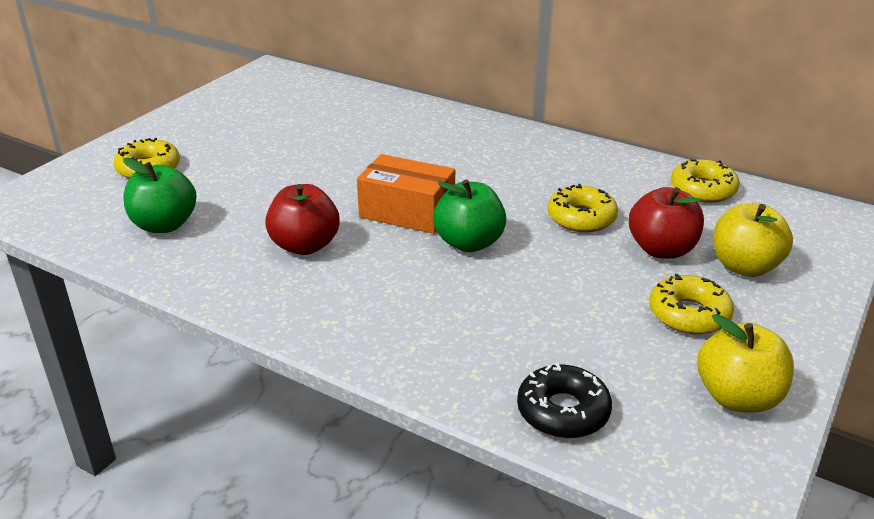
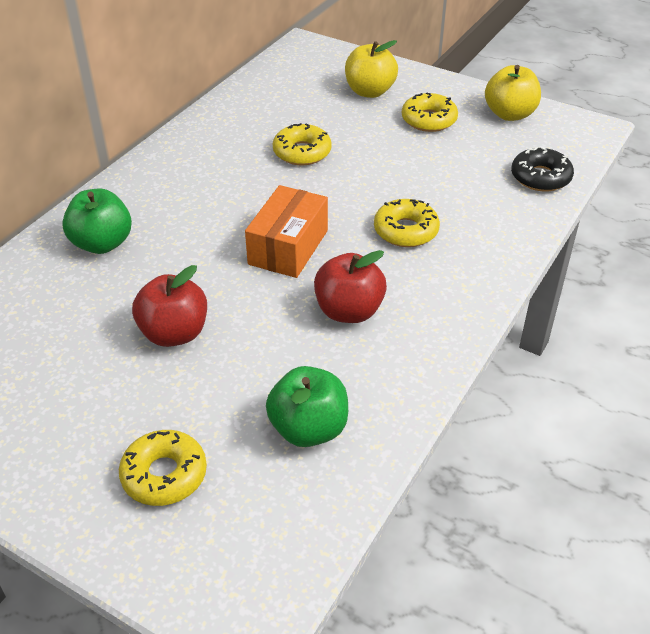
camera: 90 degrees left, 10 degrees up
(469, 243) = (342, 211): green apple -> green apple (102, 243)
(662, 250) = (349, 121): red apple -> red apple (174, 333)
(703, 189) = (260, 93): yellow donut -> yellow donut (406, 231)

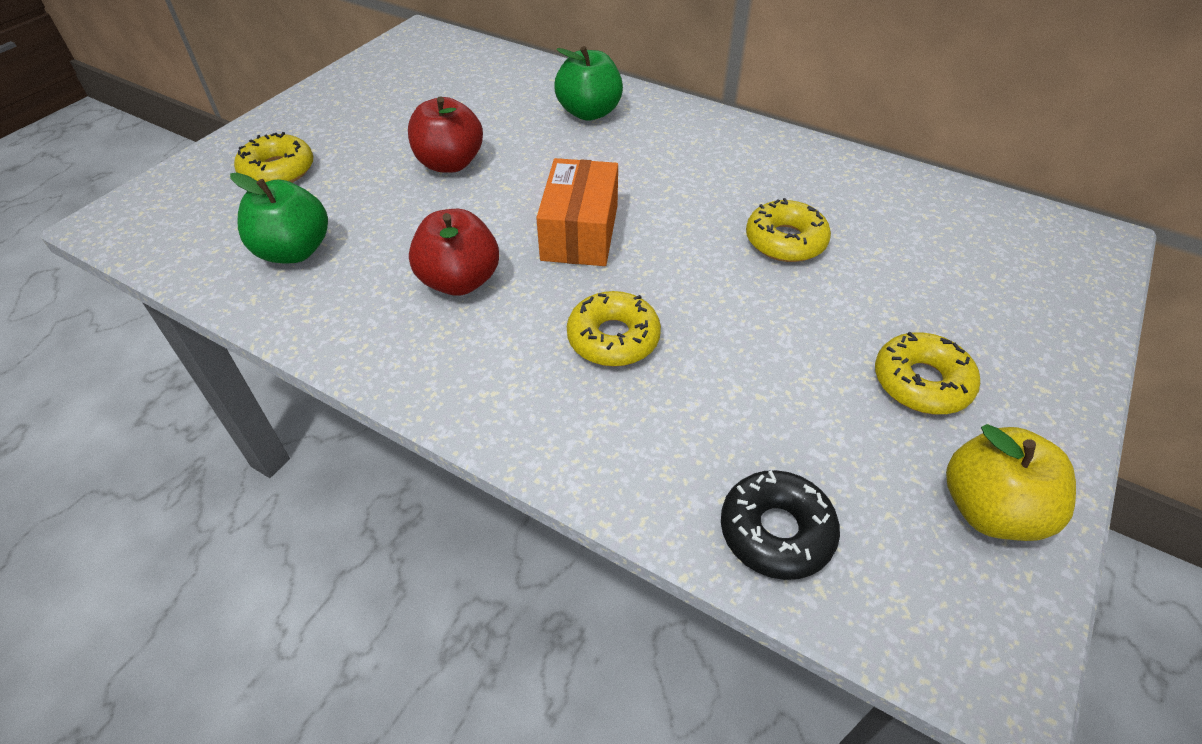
camera: 90 degrees right, 5 degrees up
(288, 247) = (580, 232): orange box -> orange box turned 75 degrees clockwise
(369, 91) = (983, 312): yellow apple -> none

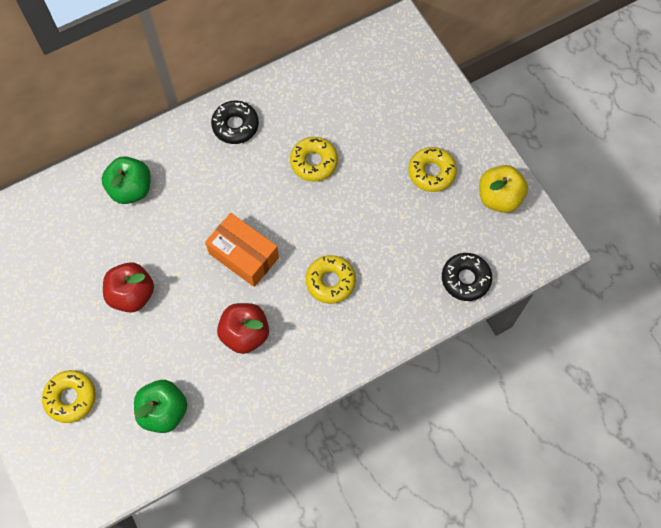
camera: 60 degrees left, 20 degrees up
(757, 154) = (235, 125): none -> black donut

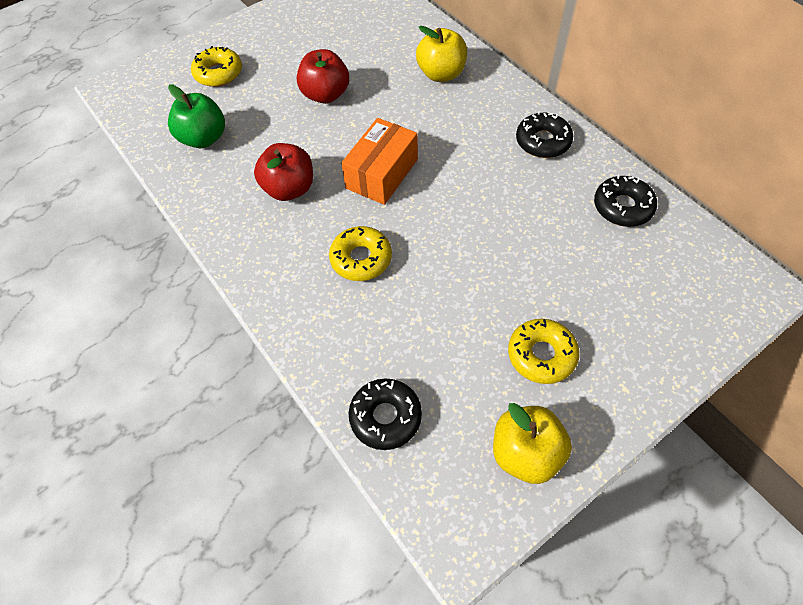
camera: 85 degrees right, 10 degrees down
(131, 189) = (441, 74): green apple -> yellow apple
(314, 162) = (517, 220): yellow donut -> none
(315, 88) = (622, 207): none -> black donut

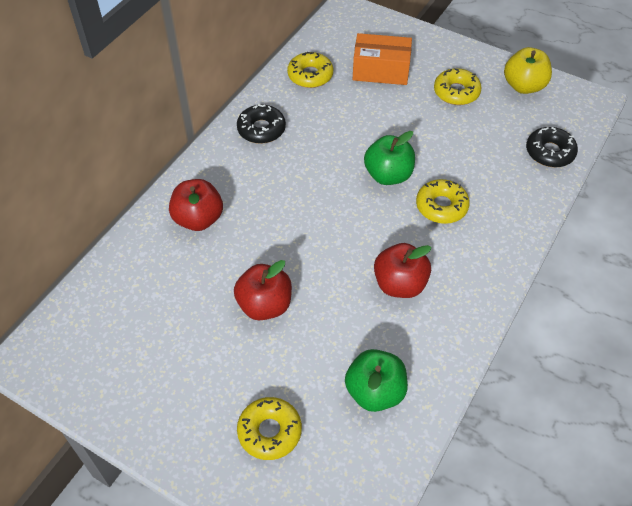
camera: 115 degrees left, 5 degrees down
(382, 174) = (348, 222): orange box -> orange box (381, 70)
(428, 227) = (388, 175): none -> green apple
(441, 74) = (198, 219): yellow apple -> red apple
(622, 207) = (310, 75): black donut -> yellow donut

